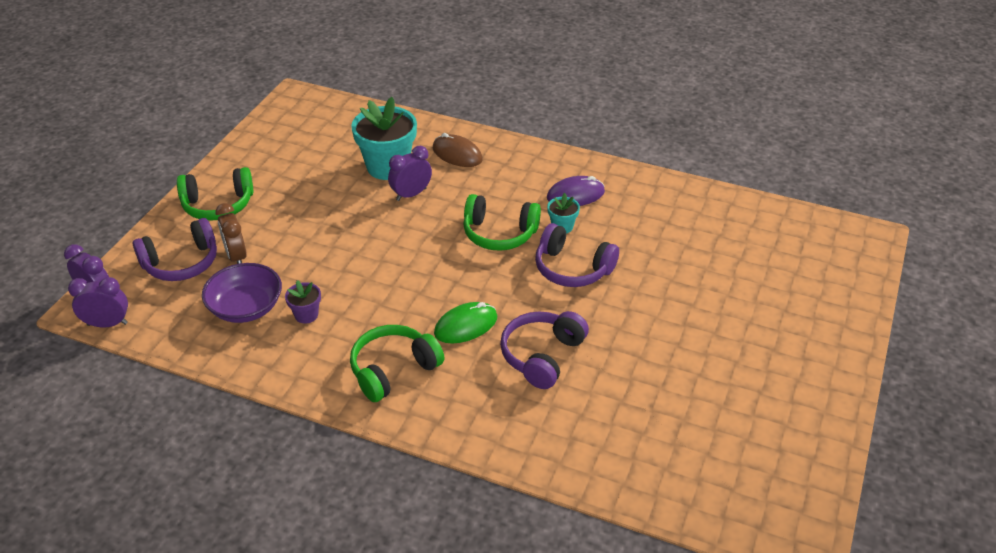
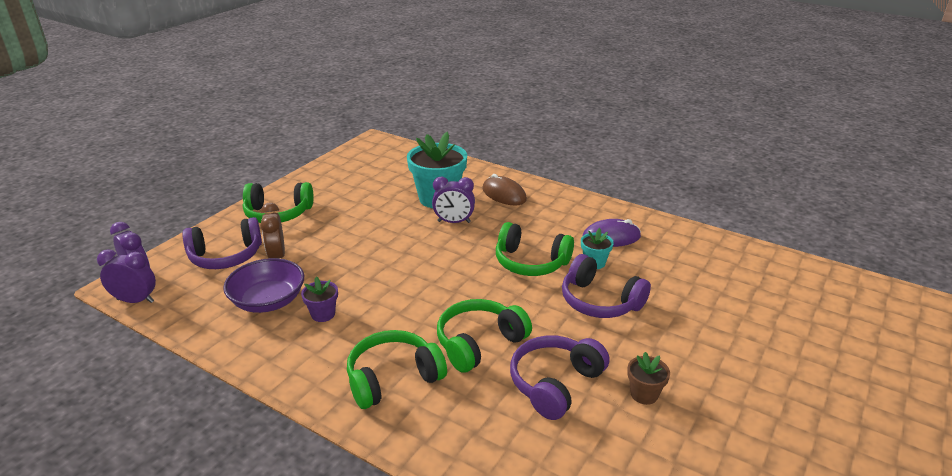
camera: 10 degrees right, 10 degrees down
(411, 194) = (454, 222): purple clock -> purple clock turned 150 degrees counterclockwise
(466, 326) = (479, 343): green mouse -> green headphones
(621, 355) = (644, 394): none -> brown flower pot

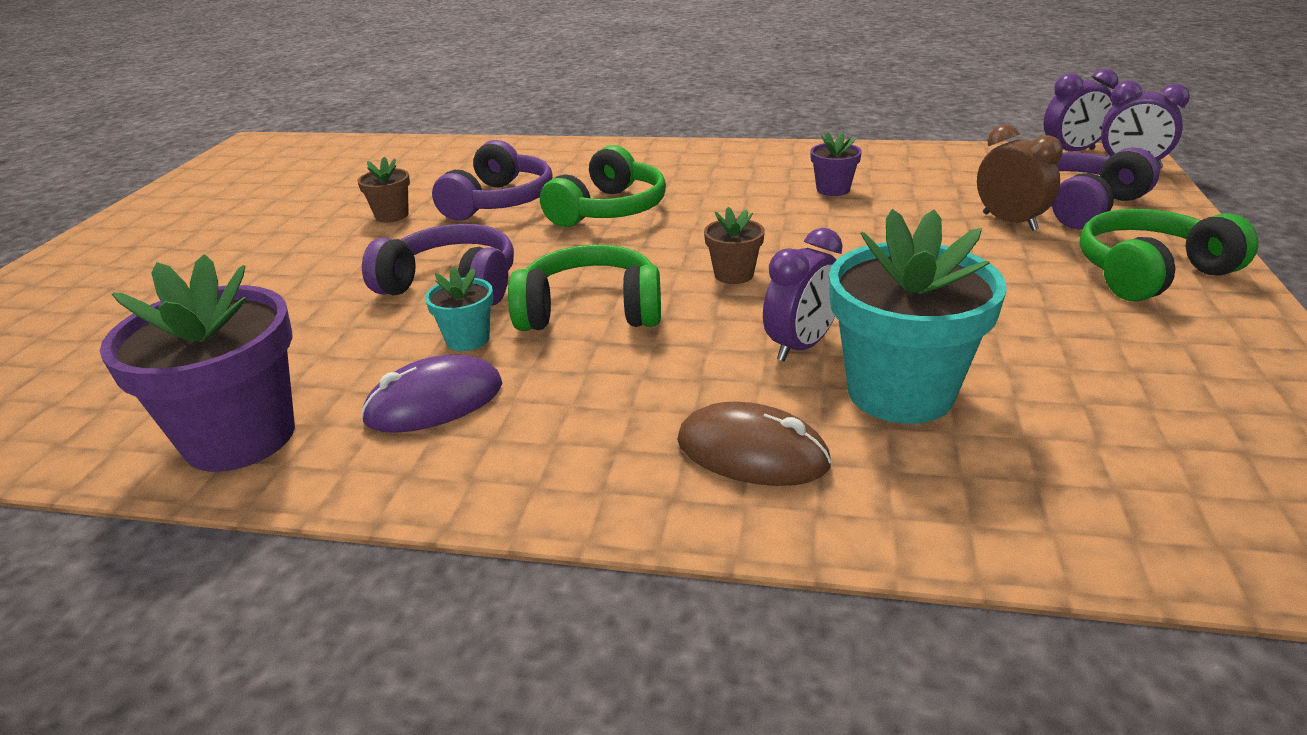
camera: 160 degrees right, 0 degrees up
(268, 301) = (921, 184): purple bowl -> none
(393, 378) = (683, 170): green headphones -> none
(447, 264) = (734, 274): none -> brown flower pot
(454, 222) = (801, 346): purple clock -> purple clock turned 150 degrees clockwise
(690, 242) = (240, 437): none -> purple flower pot

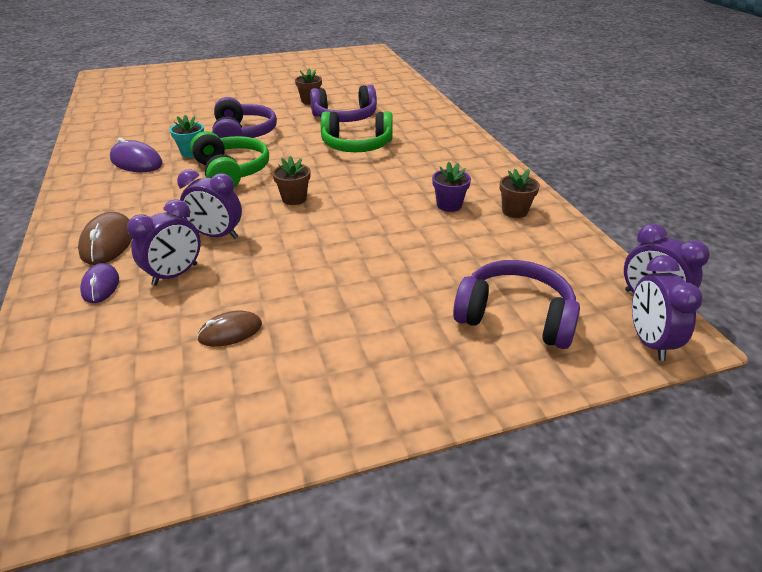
camera: 60 degrees right, 5 degrees up
(240, 437) = (104, 136): purple flower pot -> none
(872, 163) = (514, 211): none -> brown flower pot
(900, 392) = (175, 274): turquoise flower pot -> purple clock
(900, 466) = (100, 285): none -> purple mouse
(1009, 222) = (449, 285): brown clock -> none
(1066, 362) = (230, 331): none -> brown mouse
(1150, 273) = (397, 364): green headphones -> none

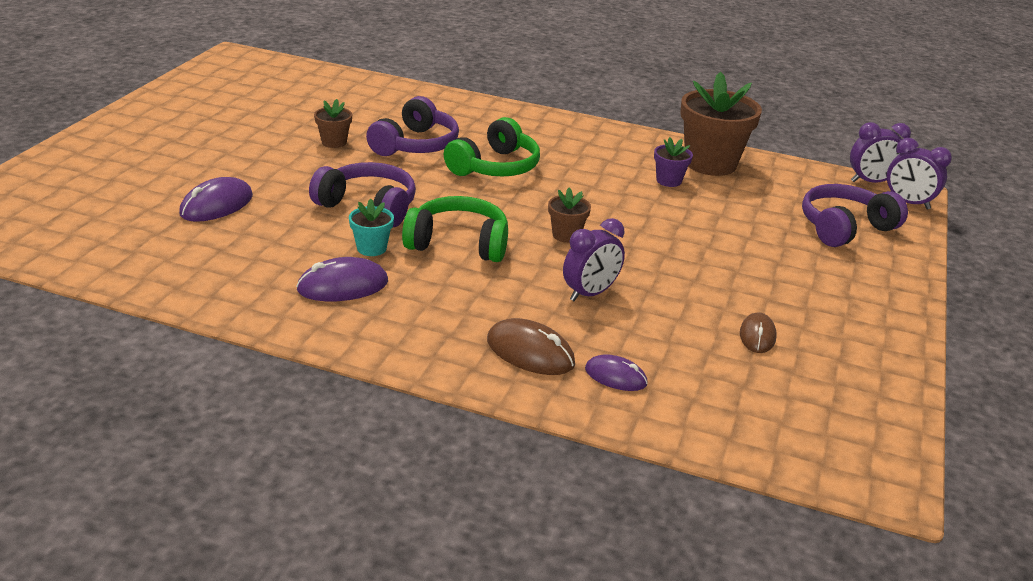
camera: 55 degrees left, 5 degrees down
(175, 274) = (639, 334): purple clock -> none
(191, 106) = (216, 205): none -> purple mouse
(514, 211) = (710, 163): brown flower pot -> brown flower pot, size x2.11

